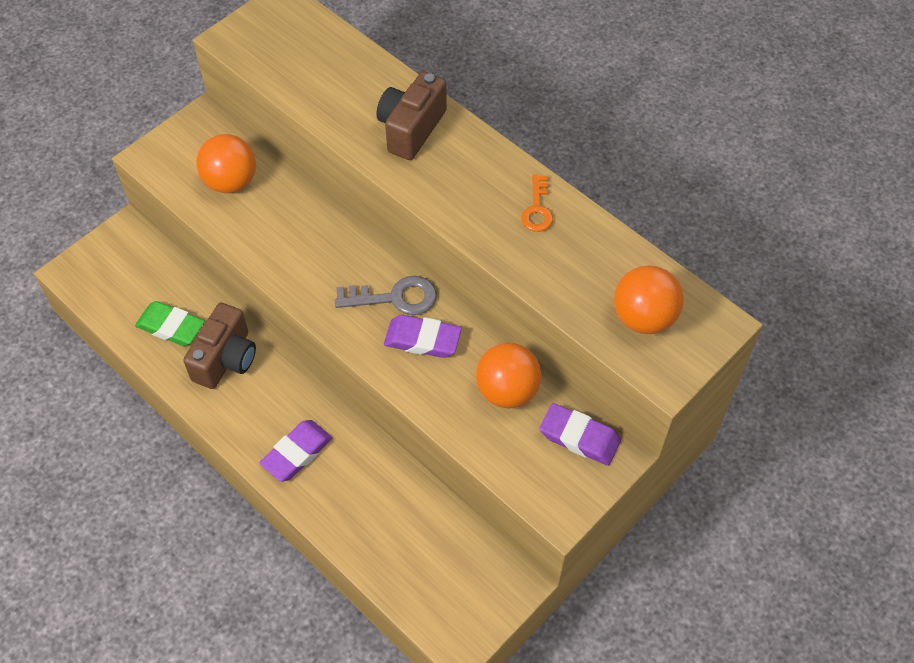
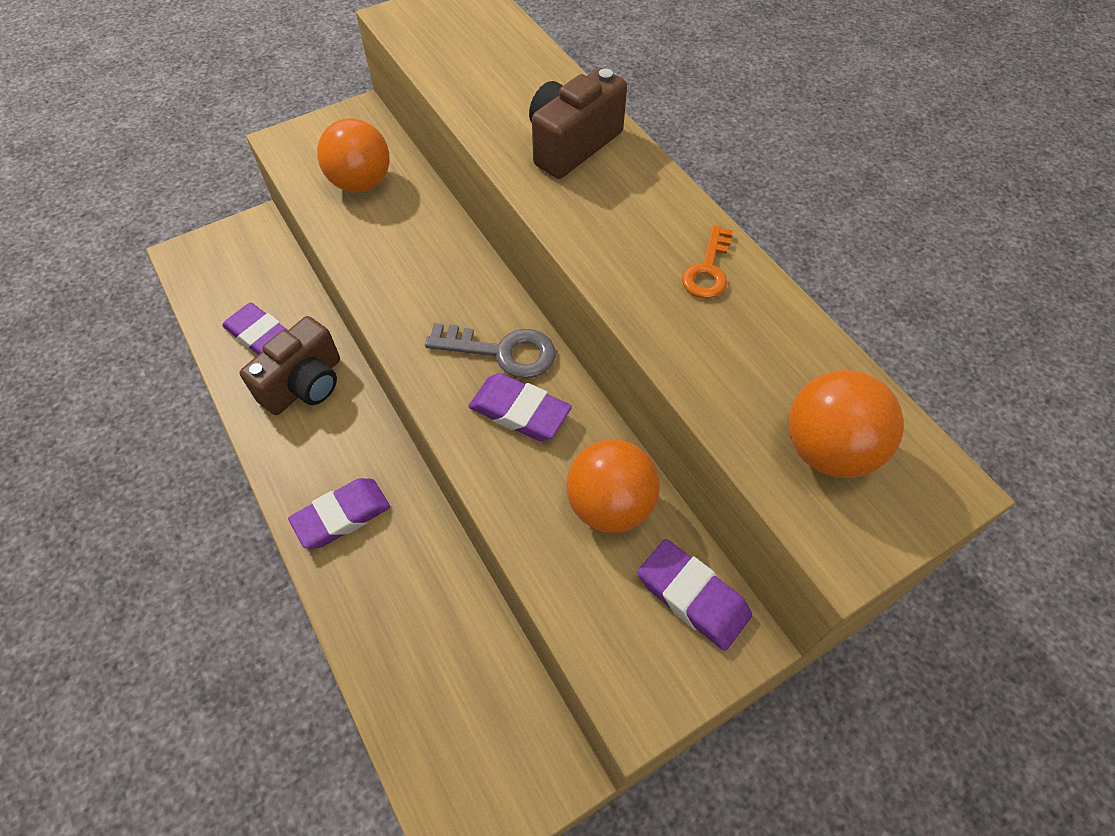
camera: 15 degrees right, 0 degrees up
(171, 327) = (260, 335): green eraser -> purple eraser

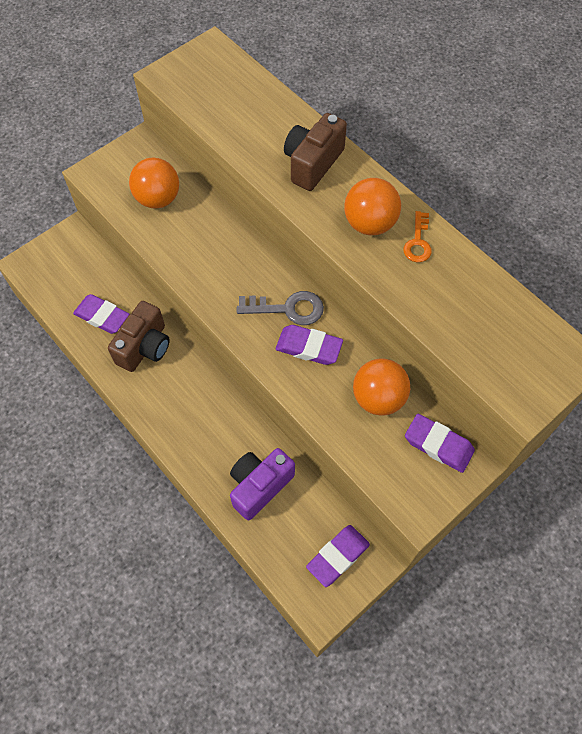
camera: 10 degrees left, 5 degrees up
(342, 516) = (196, 432): purple eraser -> purple eraser (337, 556)
(412, 614) = (259, 486): none -> purple camera
(828, 449) = (507, 347): orange ball -> orange ball (369, 223)

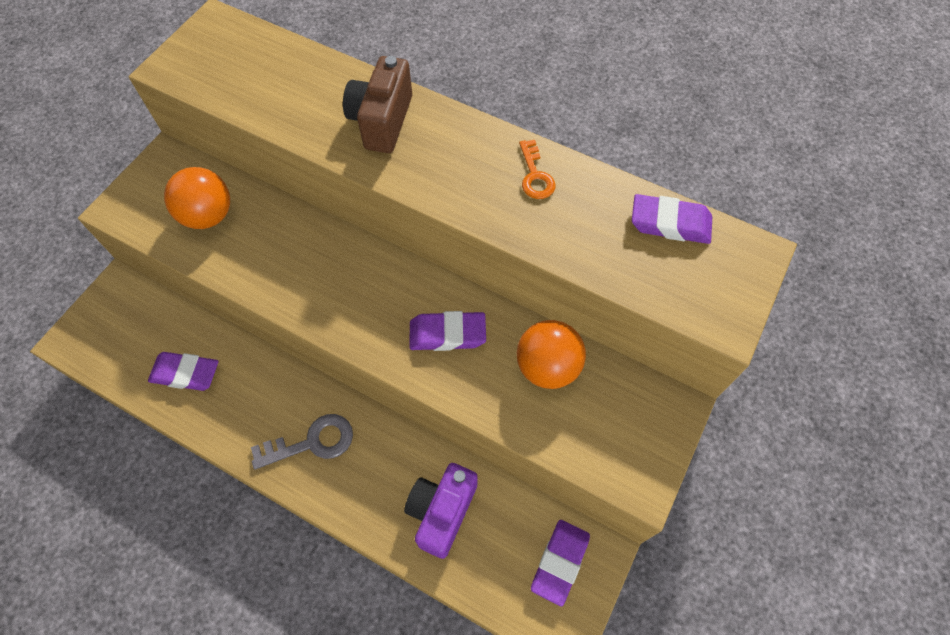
camera: 20 degrees left, 0 degrees up
(145, 347) = (249, 393): brown camera -> none
(288, 309) = (407, 297): grey key -> grey key (312, 442)
(369, 223) = (473, 170): orange ball -> none
(438, 445) = (633, 398): purple eraser -> purple eraser (670, 223)

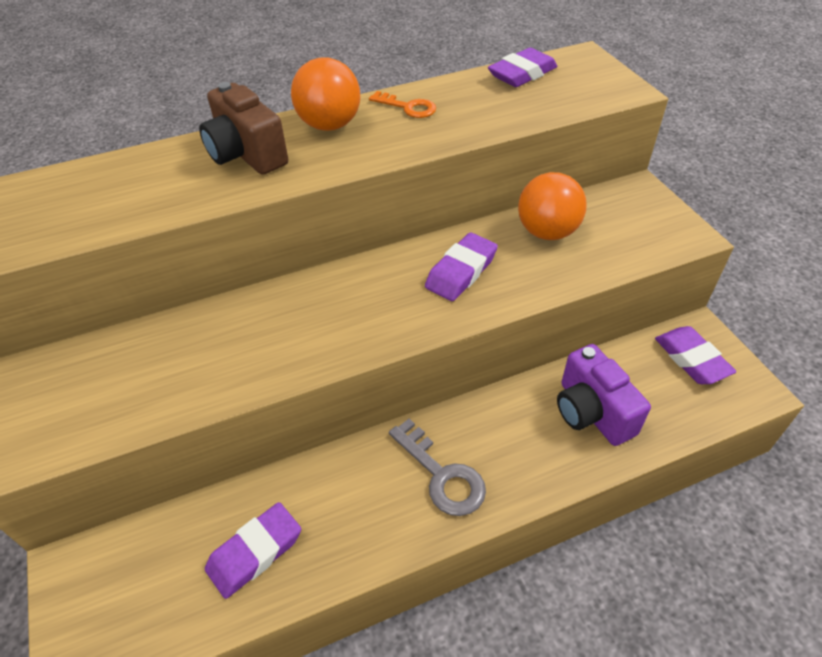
camera: 50 degrees left, 15 degrees down
(208, 215) = (137, 375): orange ball -> orange ball (330, 125)
(312, 442) = (442, 475): grey key -> grey key turned 120 degrees clockwise

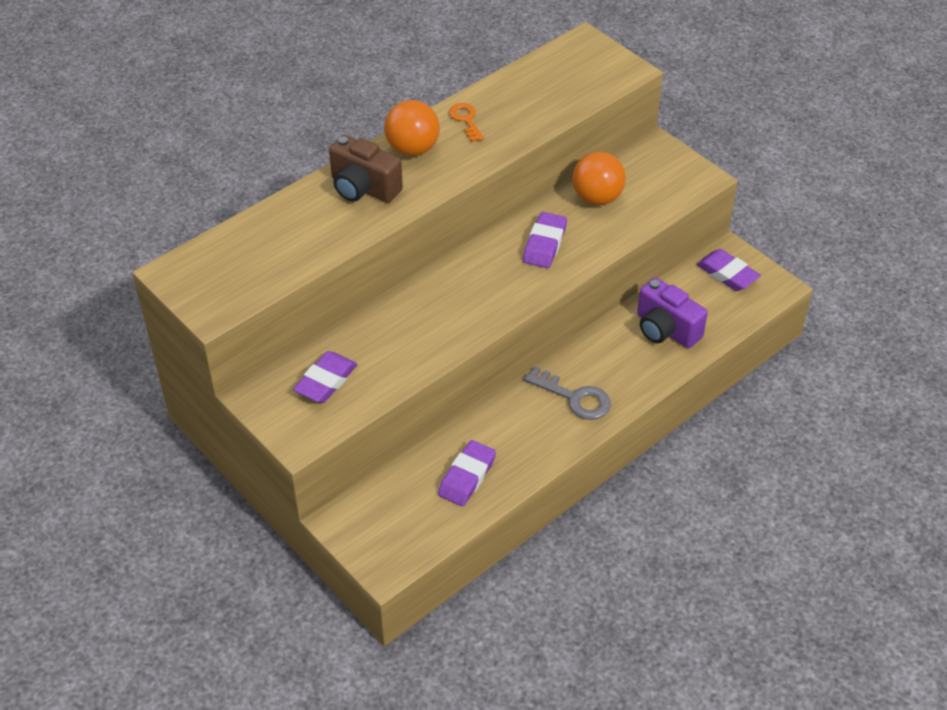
camera: 20 degrees left, 0 degrees up
(408, 107) = (466, 120): orange key -> orange key turned 120 degrees counterclockwise
(522, 74) = (542, 69): purple eraser -> purple eraser (326, 381)

